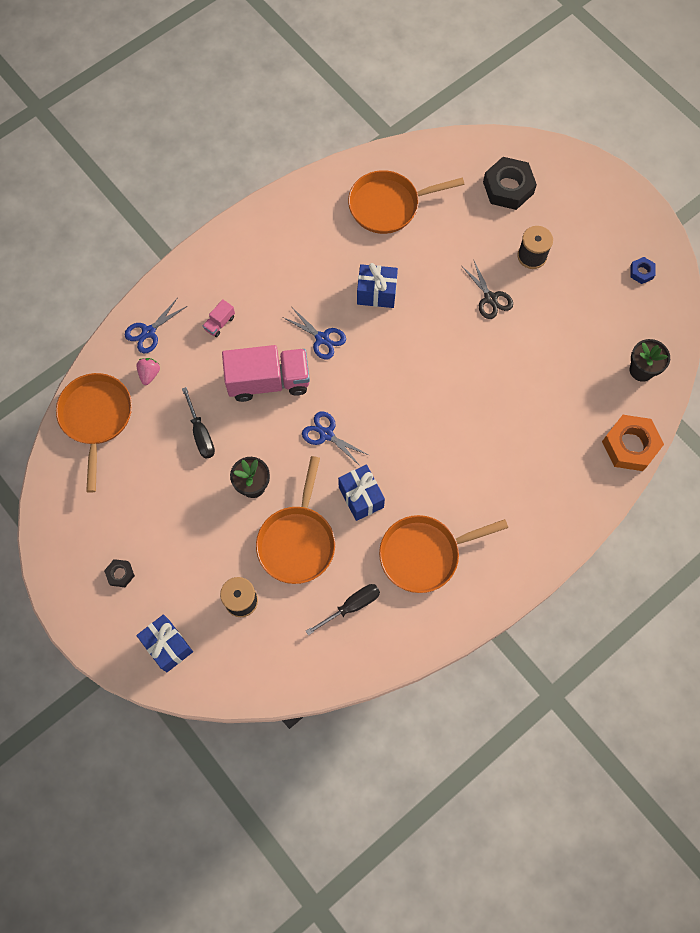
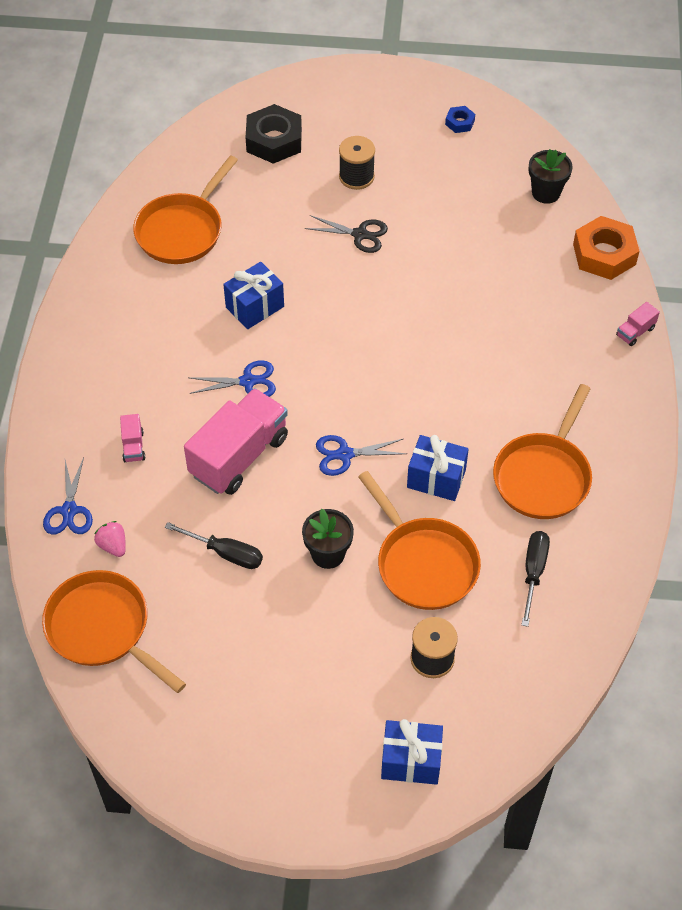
camera: 45 degrees left, 15 degrees down
(120, 574) = (290, 742): black nut -> none
(588, 515) = (635, 332): none -> pink truck

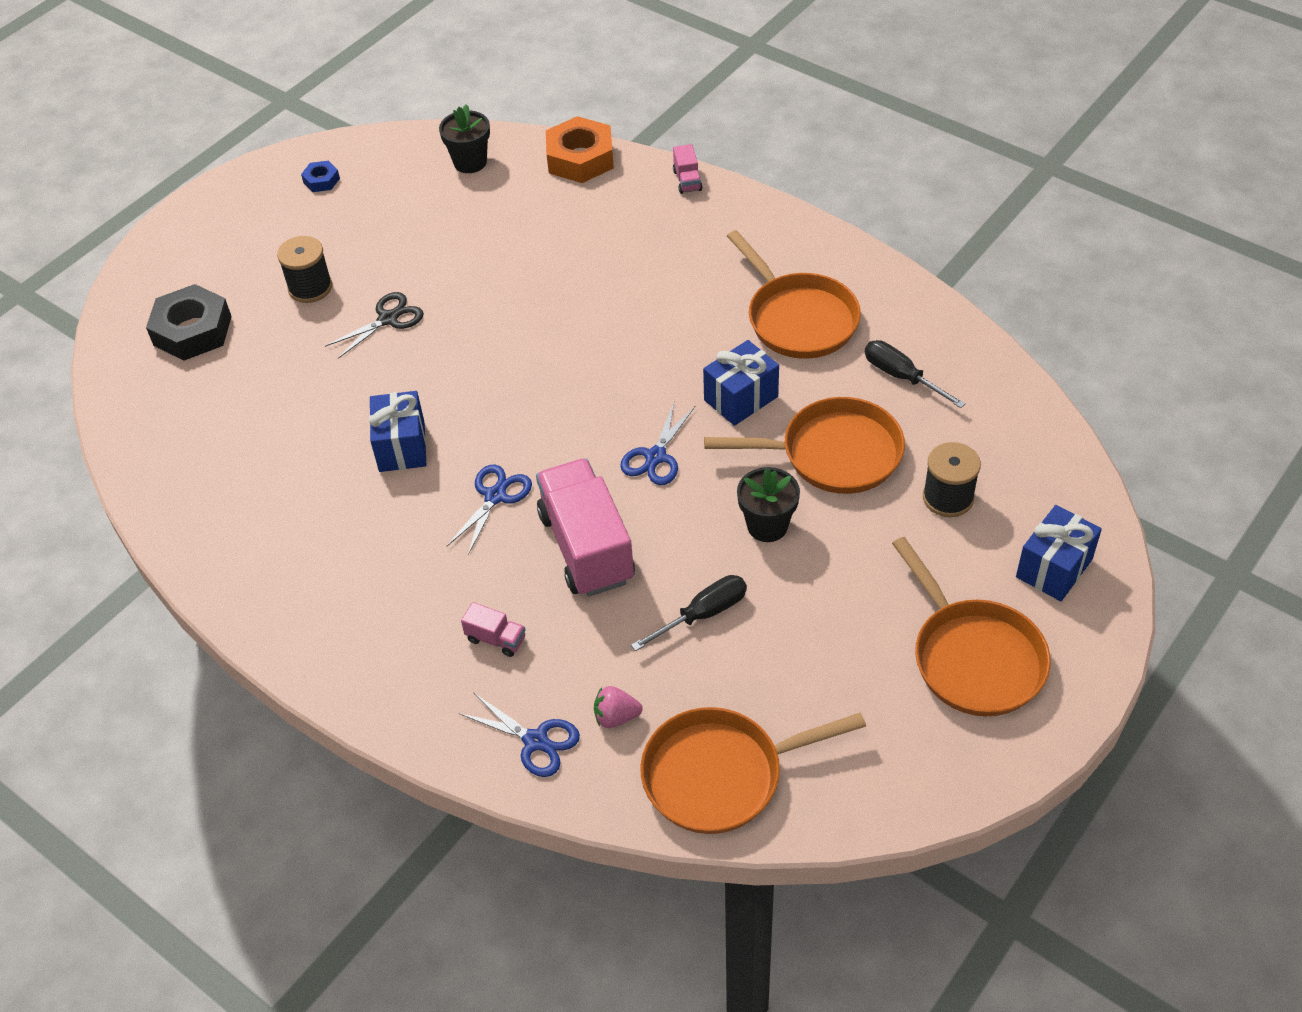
camera: 55 degrees left, 5 degrees down
(183, 230) = (237, 463): orange pan -> orange pan (973, 657)

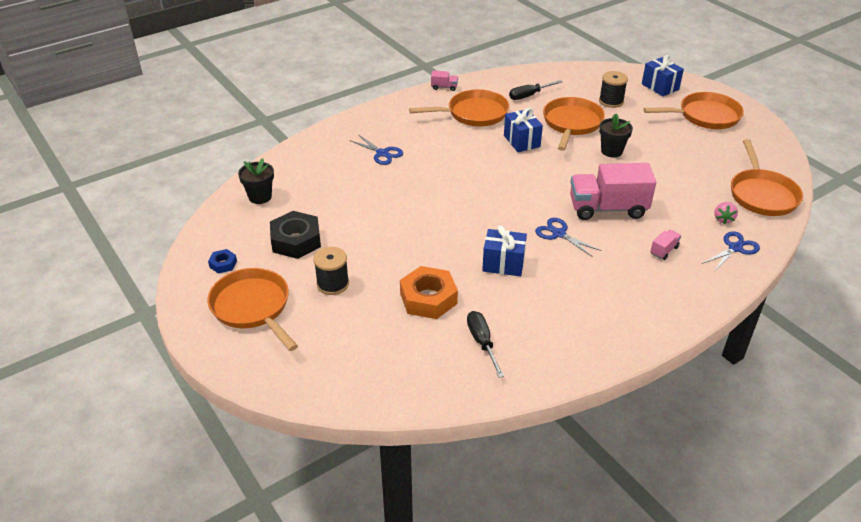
camera: 75 degrees left, 10 degrees down
(192, 331) = (339, 349): black nut -> black nut (296, 241)
(249, 233) = (253, 307): none -> orange pan
(388, 319) = (386, 253): black scissors -> none
(580, 158) = (292, 155): orange nut -> orange nut (428, 298)
(655, 457) = (551, 174): blue scissors -> blue scissors (382, 153)
(687, 180) = (342, 124): pink truck -> pink truck (444, 87)
(703, 614) = (663, 180): black screwdriver -> black screwdriver (482, 342)

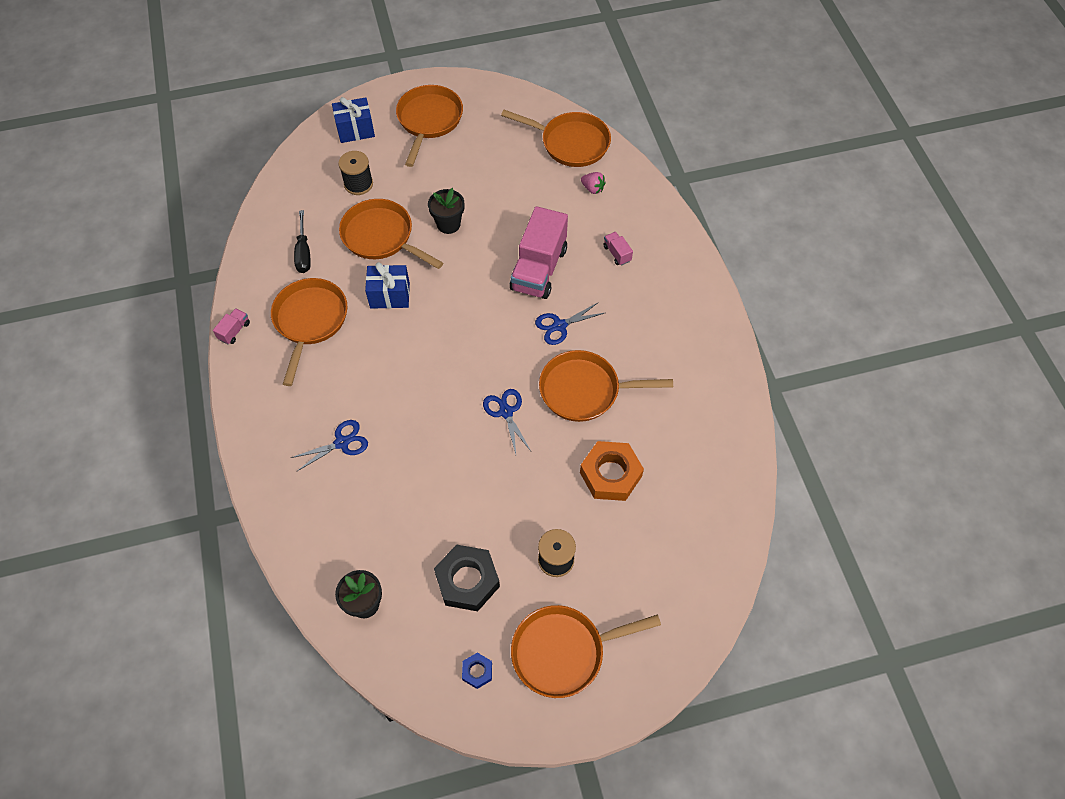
camera: 70 degrees left, 20 degrees up
(482, 342) = (685, 448): black screwdriver -> none
(503, 264) = (585, 390): blue gift -> orange pan
(735, 248) = (634, 200): blue scissors -> blue scissors (506, 412)

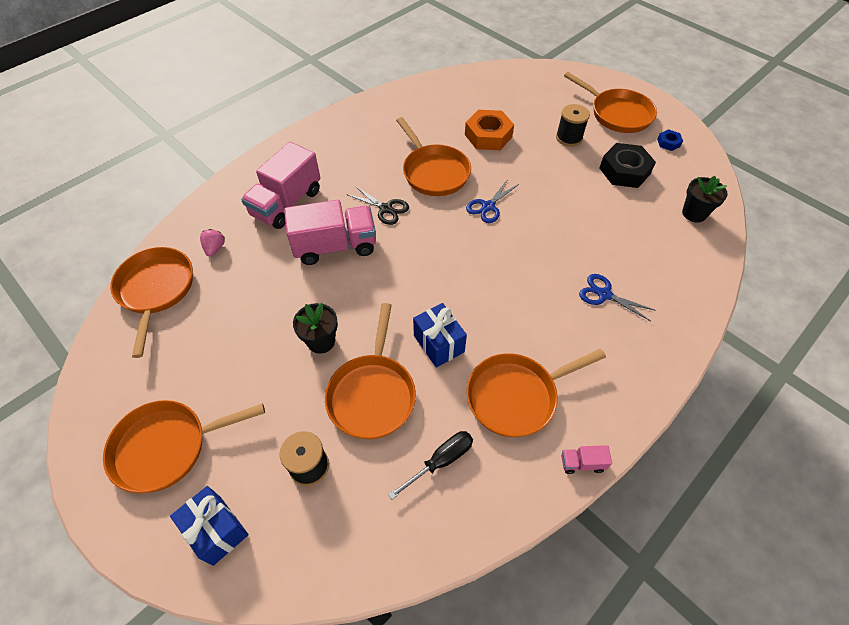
camera: 120 degrees left, 5 degrees down
(559, 326) = (386, 209): blue scissors -> black scissors
(617, 253) = (286, 203): pink truck -> pink truck, size x2.39

